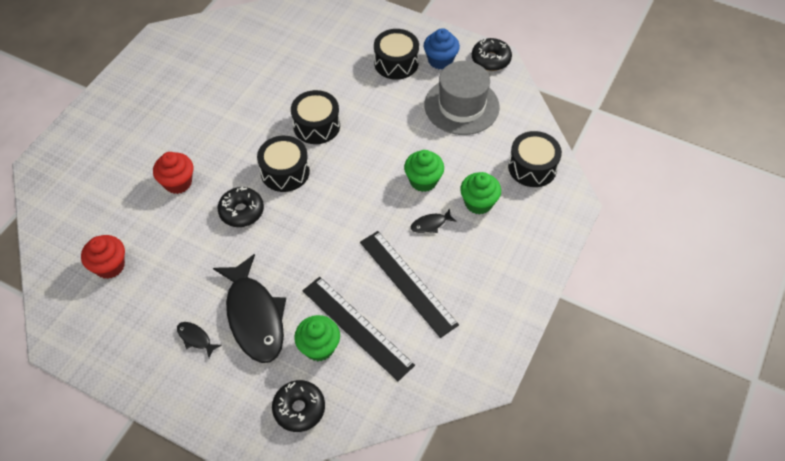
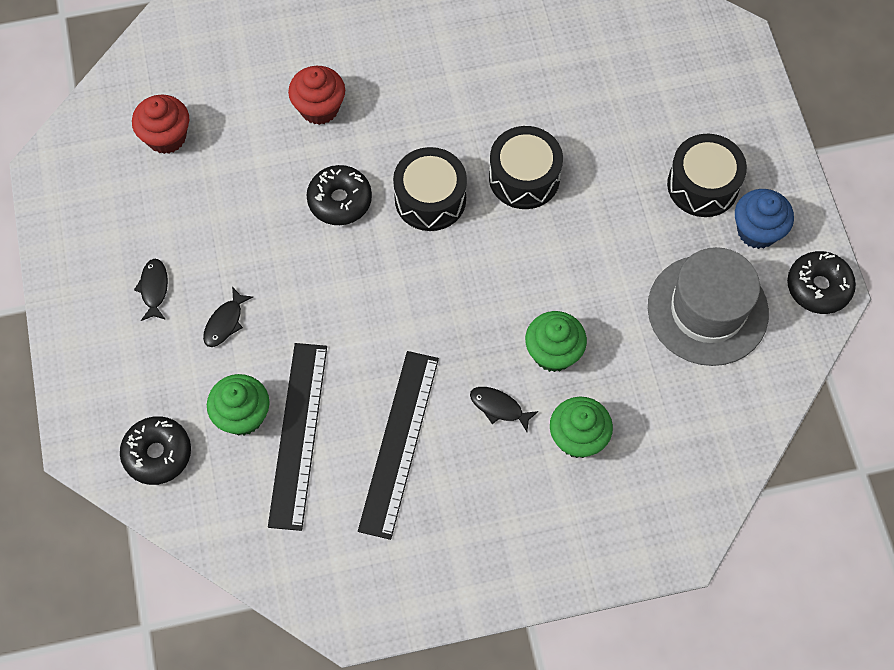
camera: 50 degrees right, 10 degrees up
(254, 316) = (225, 322): black fish -> black fish, size x0.41
(532, 167) = (689, 461): black drum -> none

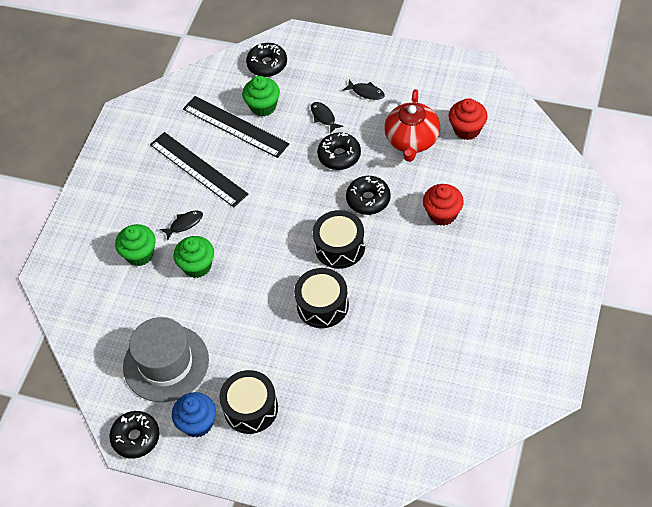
camera: 125 degrees right, 10 degrees down
(216, 193) = (412, 140): none -> red teapot
(285, 269) = (339, 156): none -> black donut

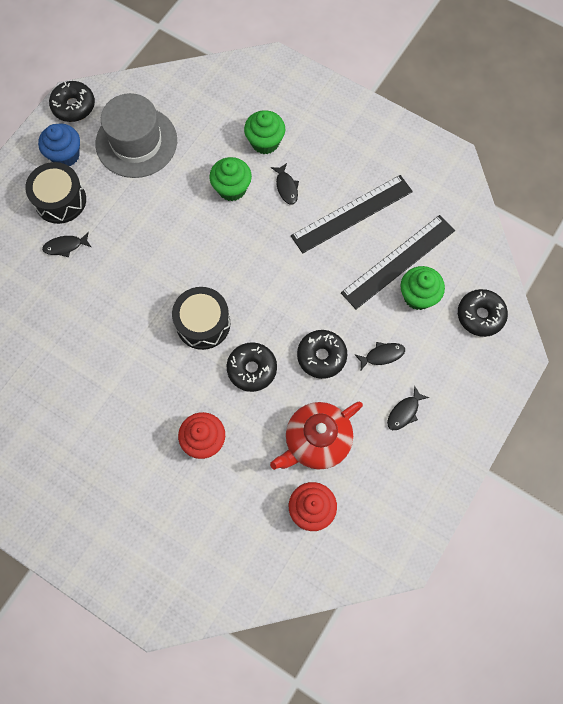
camera: 100 degrees right, 15 degrees up
(299, 384) = (65, 246): none -> black fish
(322, 305) = (141, 289): black drum -> none
(412, 140) = (316, 441): red teapot -> red teapot turned 60 degrees counterclockwise

